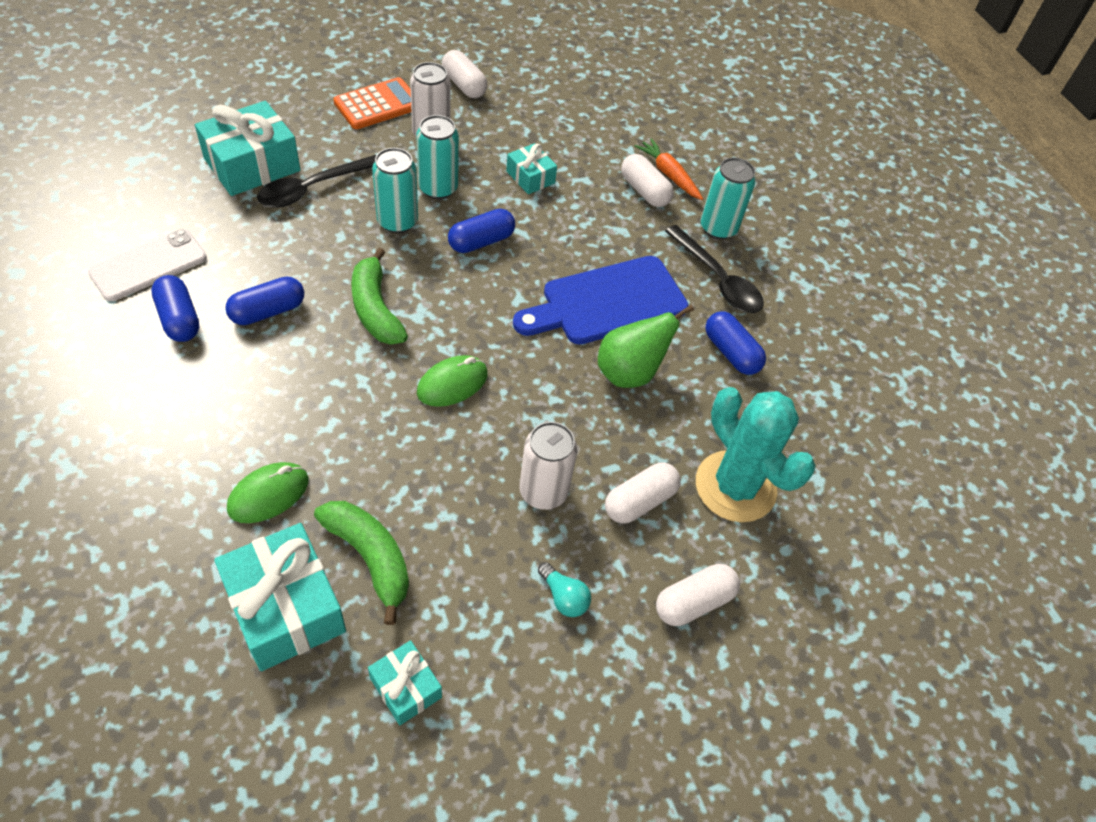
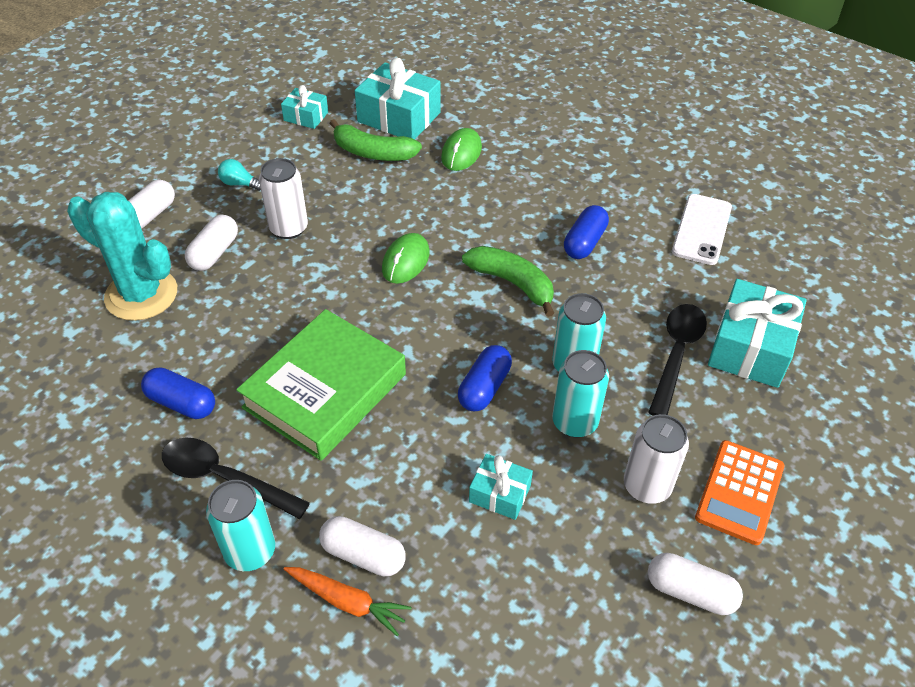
camera: 155 degrees right, 5 degrees down
(179, 319) = (633, 209): blue capsule -> none
(607, 302) = (325, 391): blue cutting board -> green book
(630, 373) = (269, 338): green pear -> none

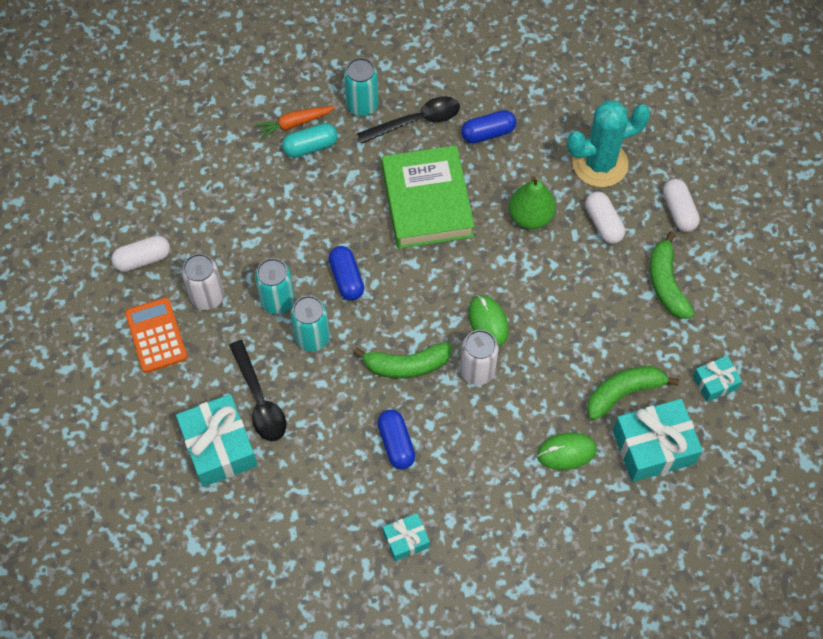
camera: 135 degrees right, 15 degrees up
(239, 184) = (666, 283): turquoise light bulb -> green banana
(259, 304) = (530, 216): none -> green pear
(288, 228) = (588, 279): white can -> white can (477, 371)
(363, 555) = (310, 146): white capsule -> turquoise capsule
(461, 153) = (566, 452): green mouse -> green mouse turned 75 degrees counterclockwise
(500, 493) = (277, 228): turquoise gift -> turquoise gift (406, 540)
(702, 229) = (329, 533): white phone -> none

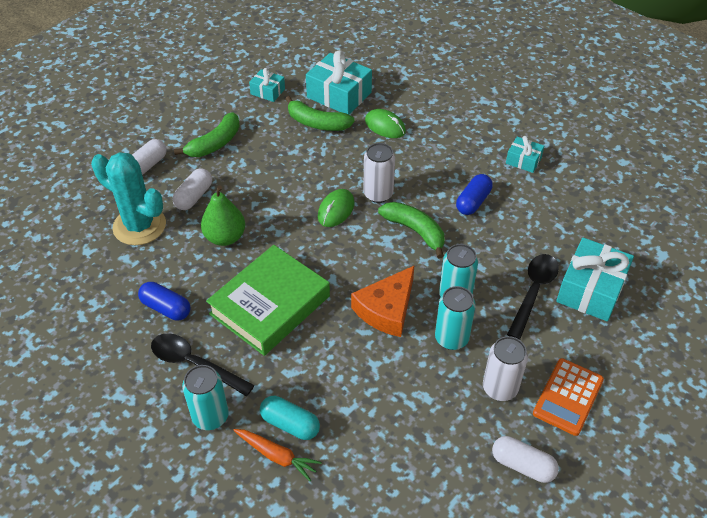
camera: 130 degrees left, 15 degrees down
(347, 278) = (387, 309): blue capsule -> orange cheese

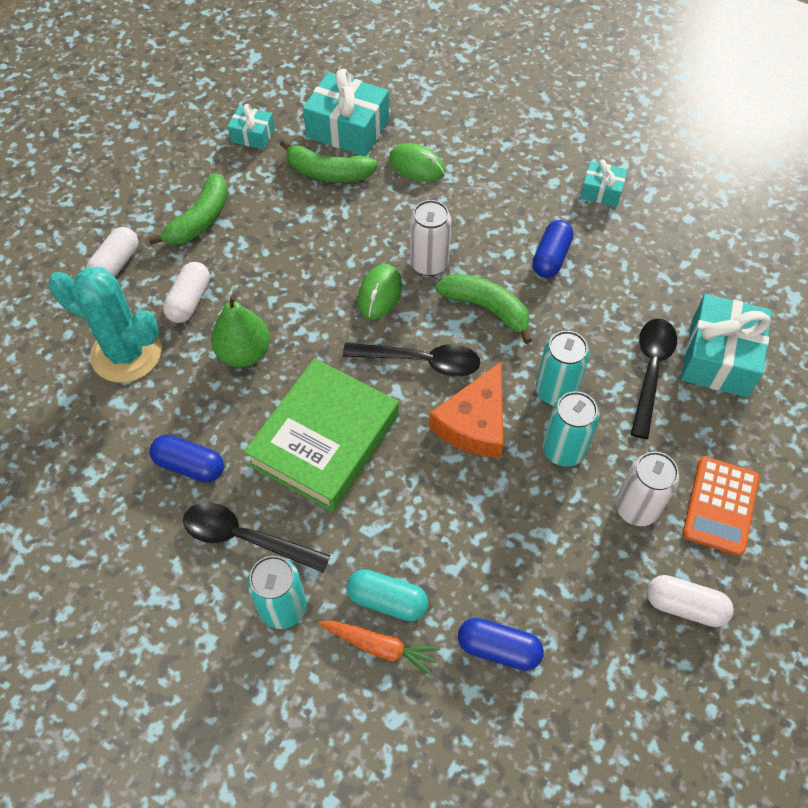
camera: 10 degrees left, 10 degrees up
(356, 261) = (422, 361): none -> black spoon
(367, 472) = (498, 649): none -> blue capsule

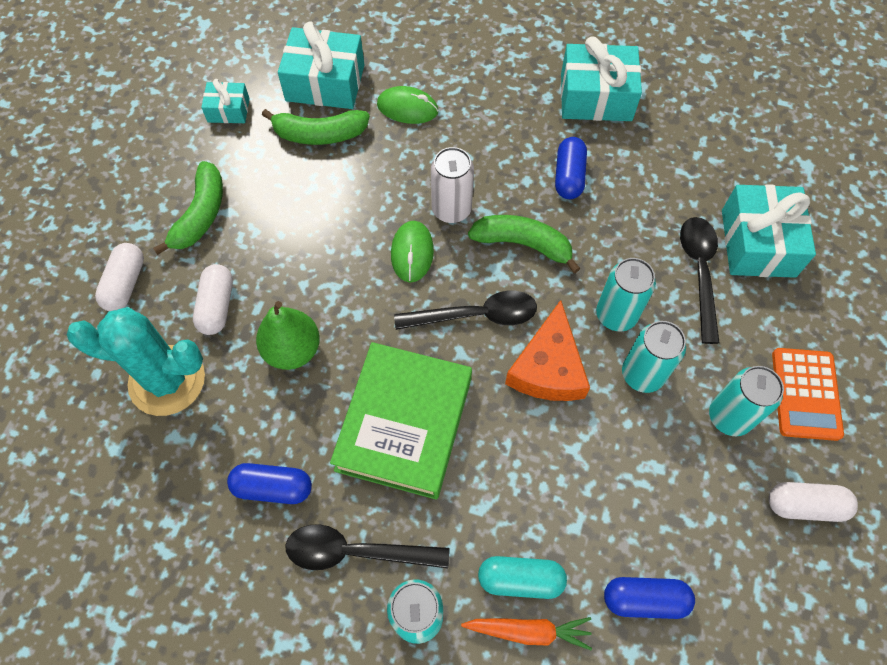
camera: 15 degrees left, 5 degrees up
(601, 191) = (596, 97): turquoise gift -> turquoise gift, size x1.85
(636, 508) = (729, 416): white can -> turquoise can

